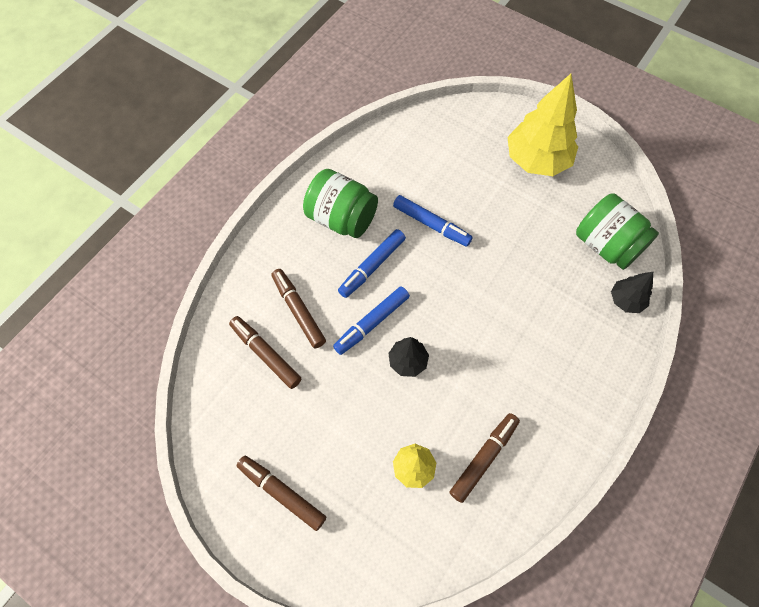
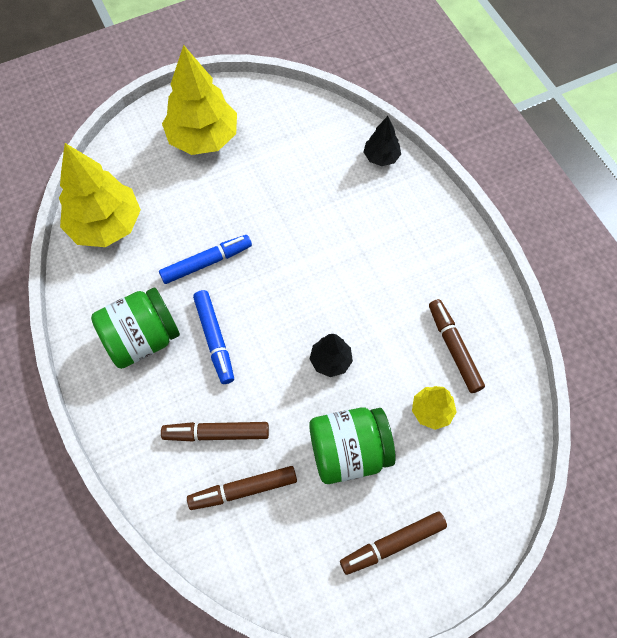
camera: 60 degrees left, 0 degrees up
(372, 323) = (273, 371): blue marker -> none
(415, 142) = (106, 225): none -> yellow tree
(606, 245) = (322, 139): green jar -> green jar (349, 451)

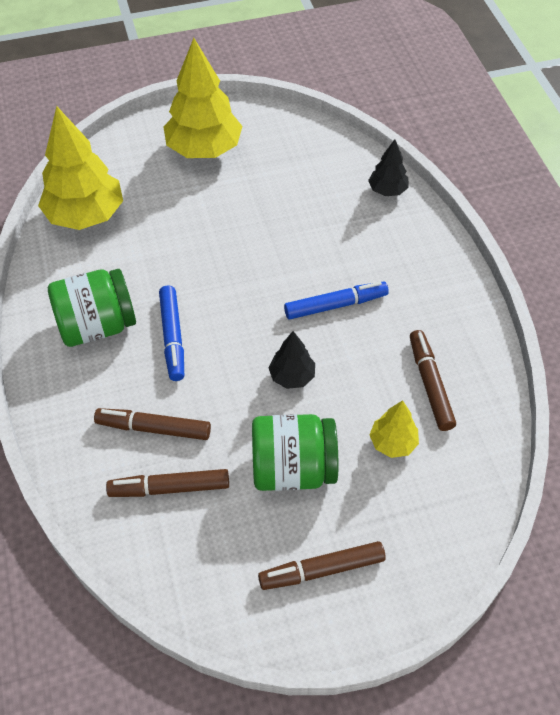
camera: 10 degrees right, 10 degrees down
(206, 262) = (181, 264): blue marker -> blue marker (335, 305)

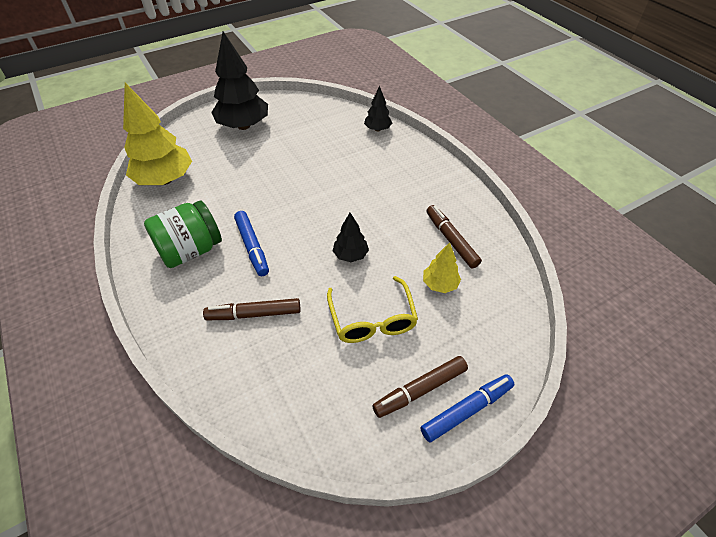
camera: 15 degrees left, 5 degrees down
(169, 488) = (279, 356): brown marker -> none
(204, 149) = (243, 126): yellow tree -> black tree
(293, 468) = (372, 319): green jar -> yellow glasses
(335, 305) = (366, 203): blue marker -> blue marker (466, 410)

